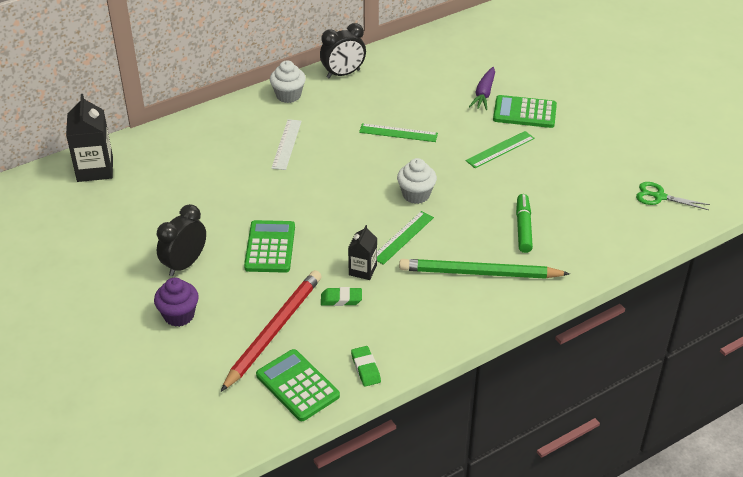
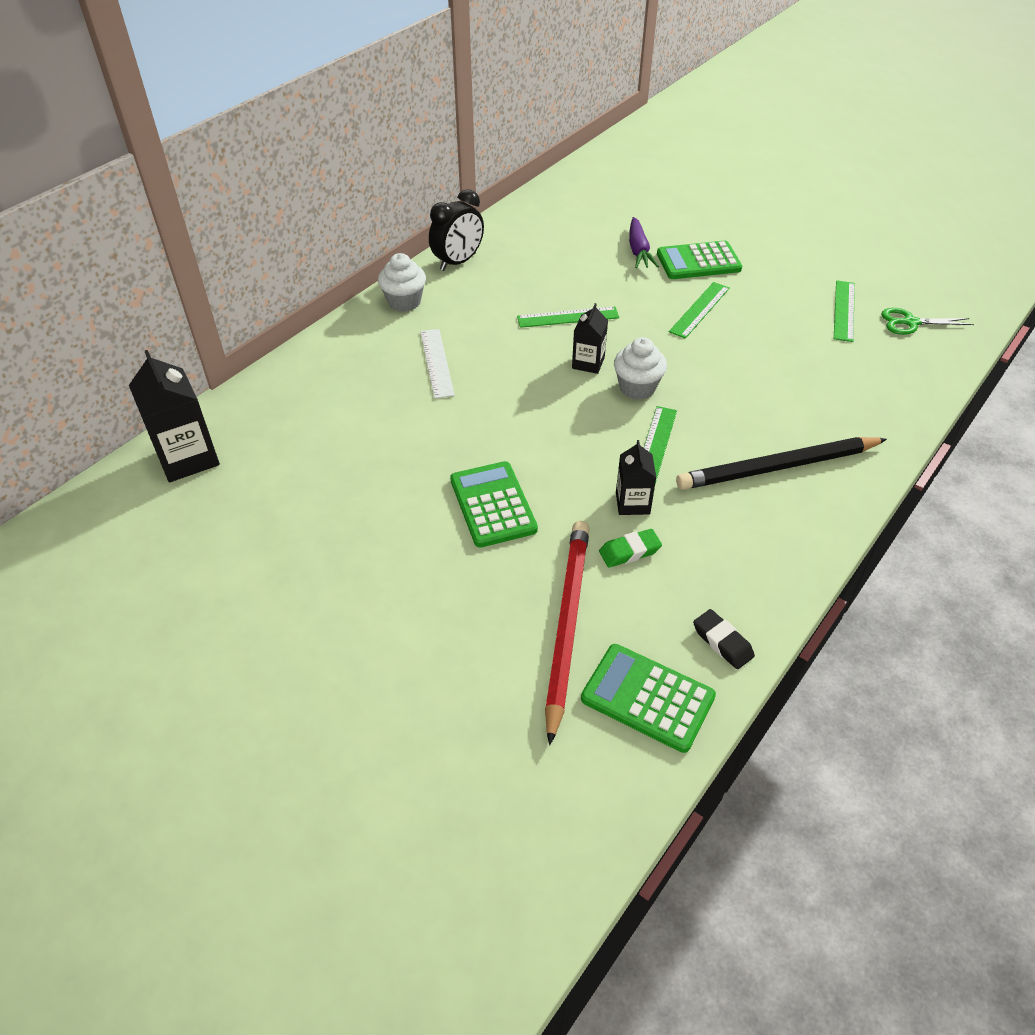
camera: 20 degrees left, 5 degrees up
(179, 315) = (419, 641): purple cupcake -> none
(185, 264) = (387, 561): black clock -> none
(365, 368) = (722, 642): green eraser -> black eraser
(392, 169) = (588, 363): none -> black carton
(480, 273) = (778, 467): green pencil -> black pencil
(523, 228) = (789, 396): green marker -> none
(613, 175) = (844, 310): none -> green ruler

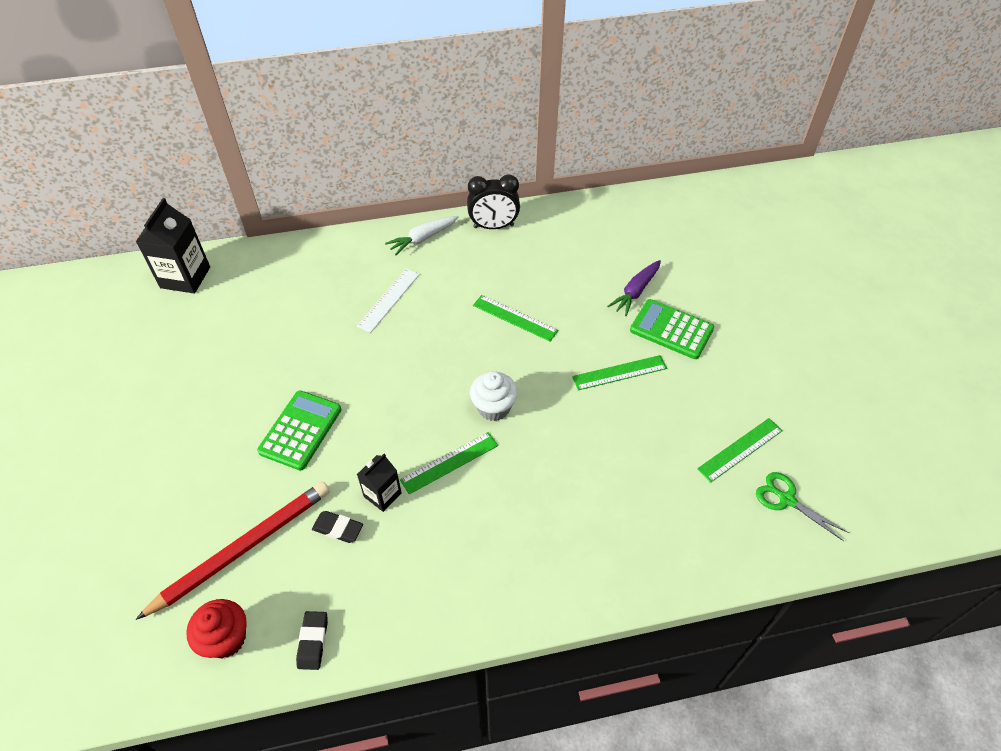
camera: 40 degrees right, 5 degrees up
(404, 302) = (423, 239): white cupcake -> white carrot
(588, 363) = (484, 364): black carton -> none
(629, 551) = (338, 529): green eraser -> black eraser
(647, 698) = (226, 638): green calculator -> red cupcake
(778, 467) = (513, 544): black pencil -> none

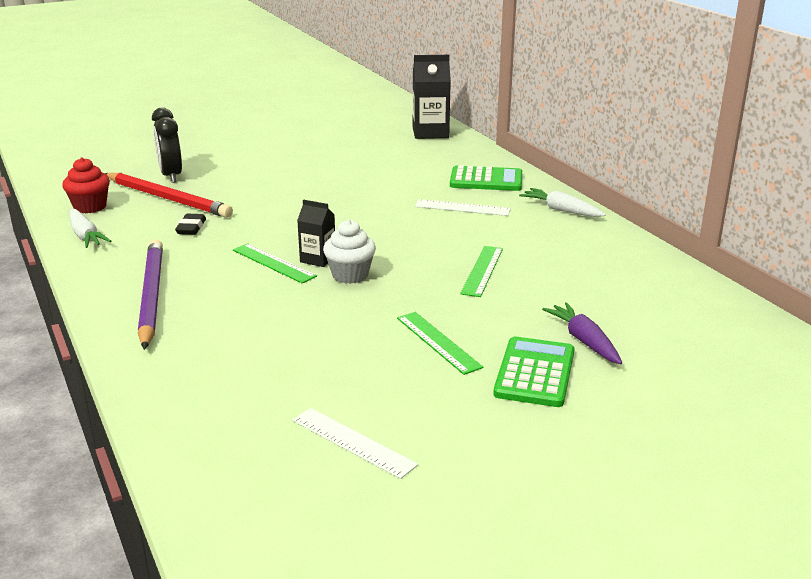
camera: 75 degrees right, 25 degrees down
(300, 430) = (288, 198): green calculator -> green calculator (486, 180)
(313, 641) = (85, 236): black eraser -> white carrot
(382, 495) = (229, 240): black carton -> black carton (318, 259)
(485, 573) = (151, 296): none -> purple pencil
(493, 226) = (616, 242): black clock -> black clock (171, 176)
(635, 292) = (584, 341): purple carrot -> purple carrot turned 45 degrees clockwise
(740, 449) = (353, 442): green ruler -> white ruler
(786, 499) = (281, 487): green scissors -> none

